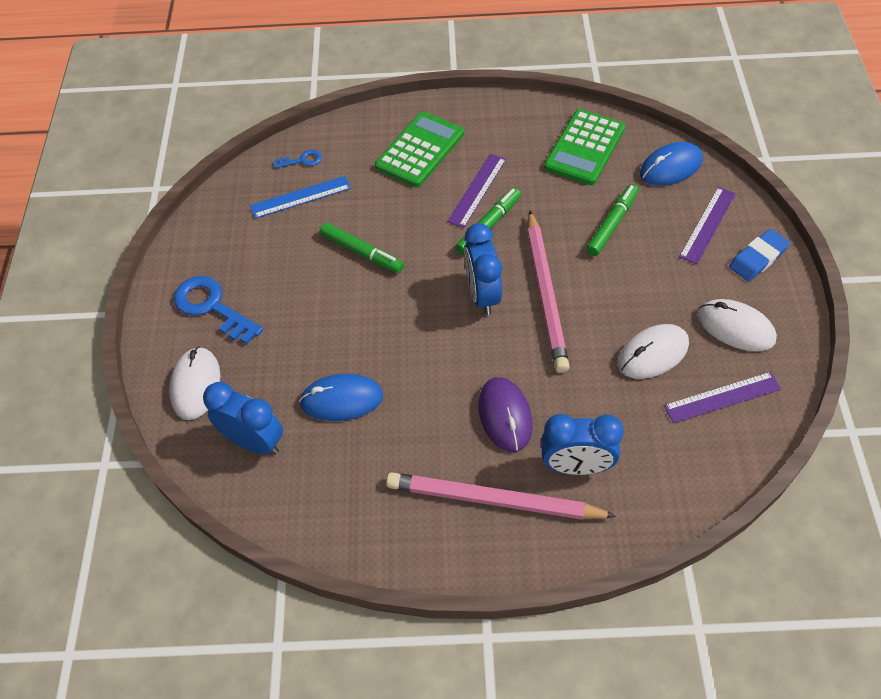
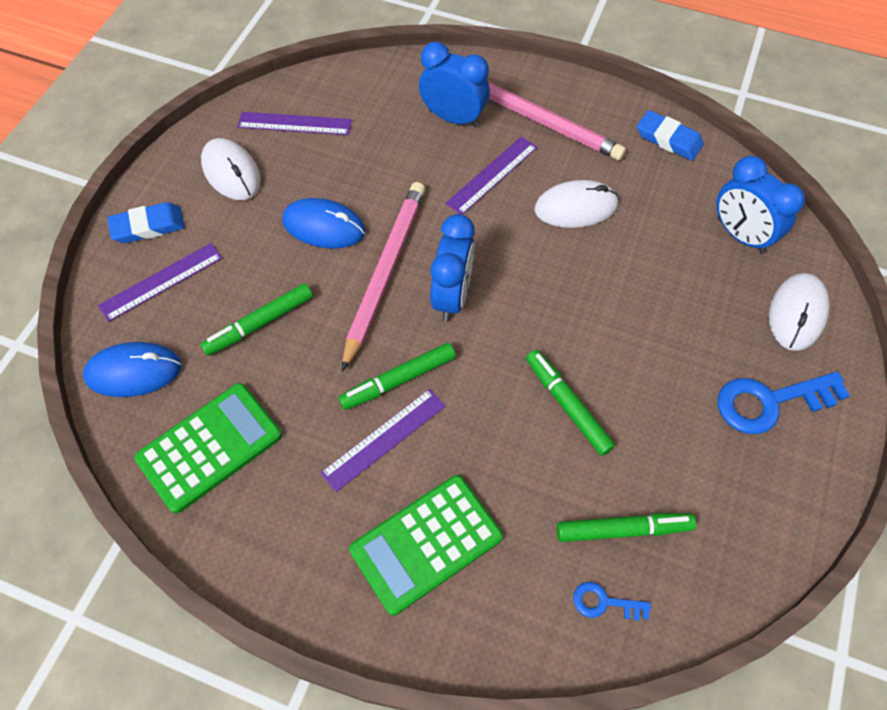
camera: 160 degrees left, 5 degrees up
(212, 307) = (770, 402): blue key -> blue key turned 105 degrees clockwise
(301, 197) = (623, 529): blue ruler -> green marker
(341, 399) = (643, 243): blue mouse -> blue mouse (324, 226)
(347, 529) = (668, 139): none -> blue eraser
(505, 416) = (492, 175): purple mouse -> purple ruler
(652, 353) = (324, 178): white mouse -> white mouse (576, 207)

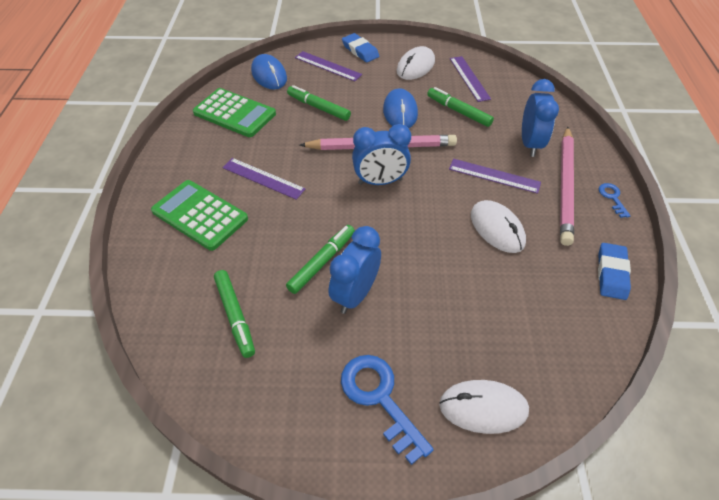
camera: 70 degrees right, 10 degrees down
(398, 380) = (305, 173): green marker -> green marker (458, 111)
(604, 602) = (179, 316): blue key -> blue key (612, 198)
(740, 235) = (542, 347): blue clock -> blue clock (355, 294)

